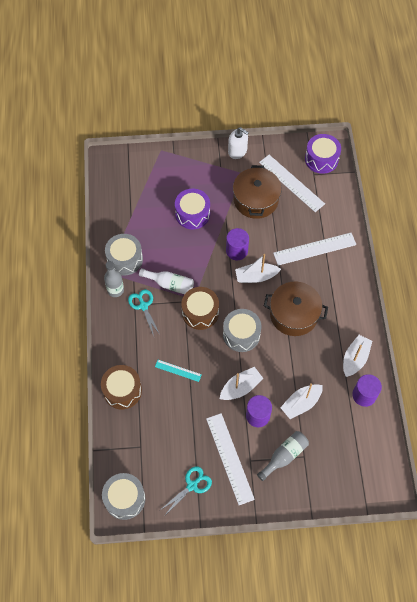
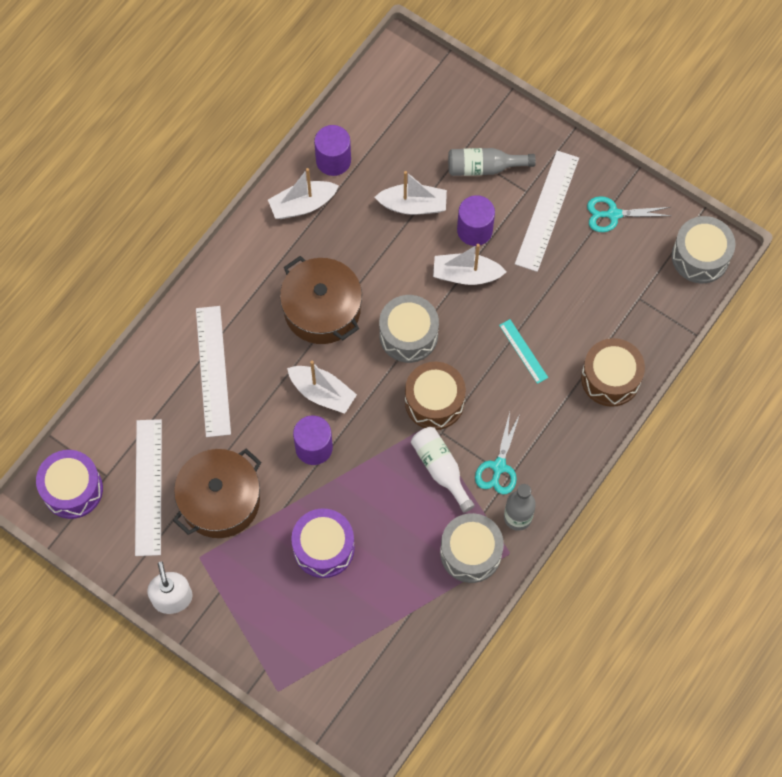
camera: 140 degrees left, 5 degrees up
(314, 249) = (213, 371): white ruler -> white ruler turned 60 degrees clockwise

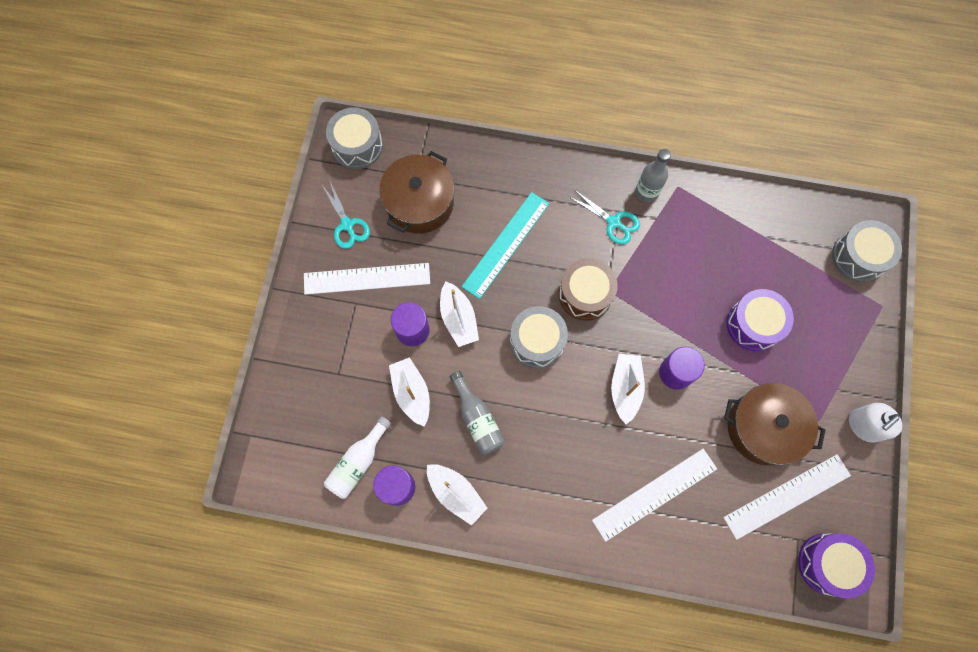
camera: 115 degrees left, 5 degrees up
(322, 309) = (549, 425): brown pot -> brown pot (419, 203)
(440, 469) = (639, 264): white bottle -> white bottle (358, 462)
(470, 553) = (694, 214): grey drum -> grey drum (858, 257)
(484, 167) = (347, 348): grey bottle -> grey bottle (477, 419)
(499, 467) = (614, 222): turquoise scissors -> turquoise scissors turned 45 degrees clockwise
(523, 351) = (506, 244): turquoise ruler -> turquoise ruler, size x1.89
(610, 378) = (496, 171): brown drum -> none

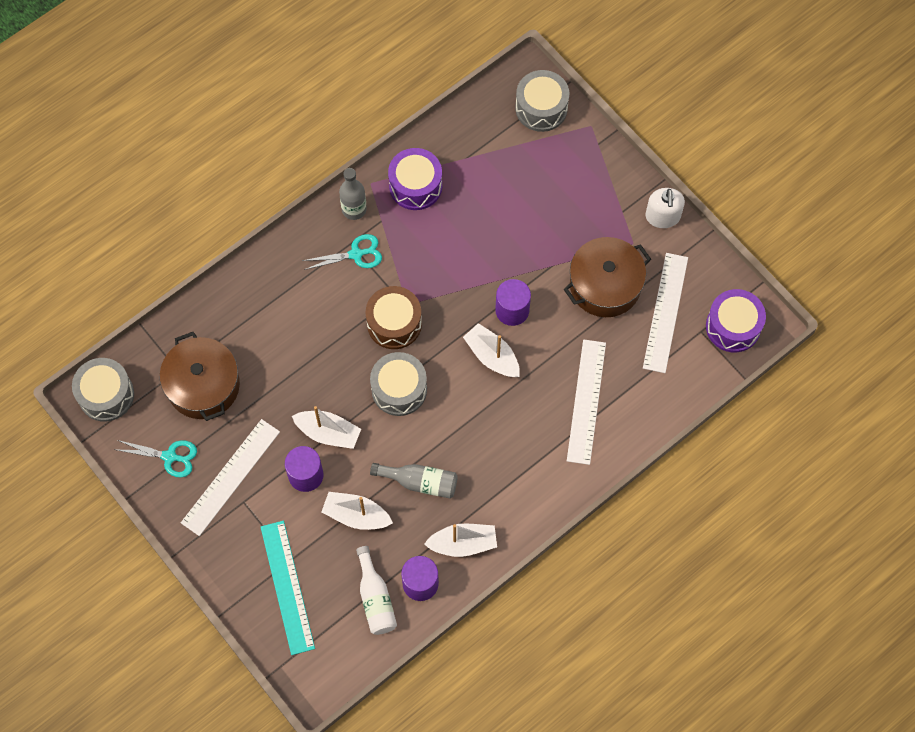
camera: 50 degrees left, 5 degrees down
(506, 244) = (300, 348): turquoise ruler -> turquoise ruler (287, 587)
(753, 324) = (525, 225): purple drum -> purple drum (415, 186)

